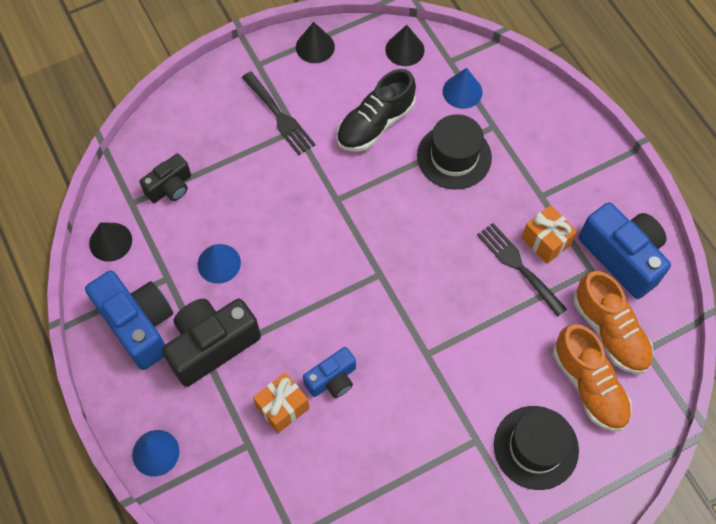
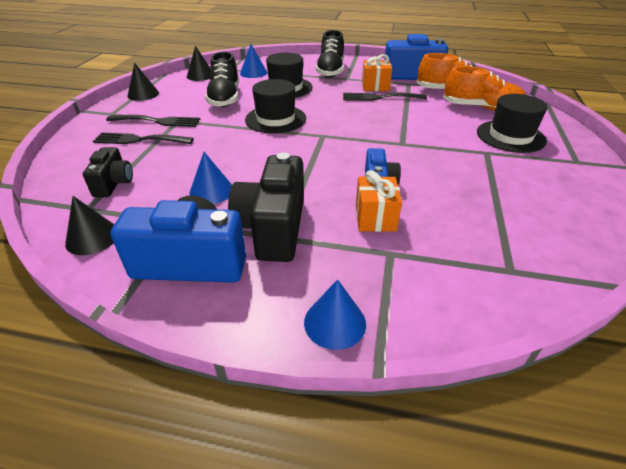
camera: 50 degrees left, 25 degrees down
(238, 136) = (139, 140): none -> black fork
(374, 208) = (275, 119): none -> black hat
(547, 162) = (330, 71): none -> black shoe

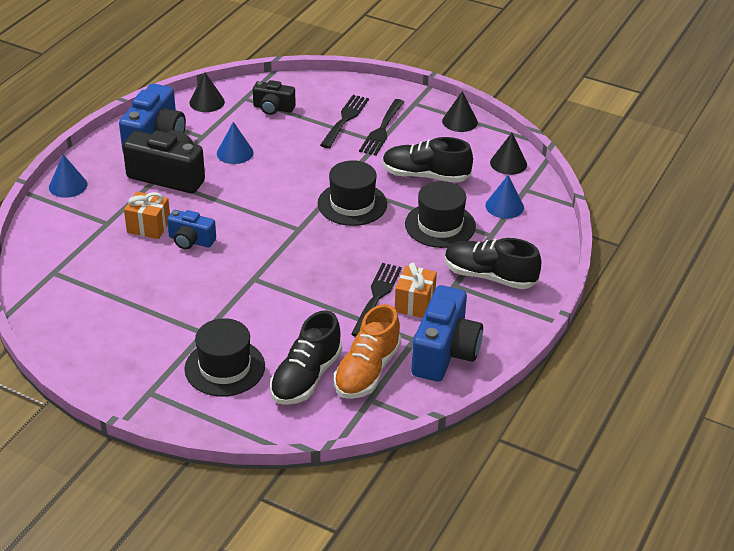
camera: 105 degrees right, 0 degrees up
(481, 108) = (306, 377): orange shoe -> black shoe

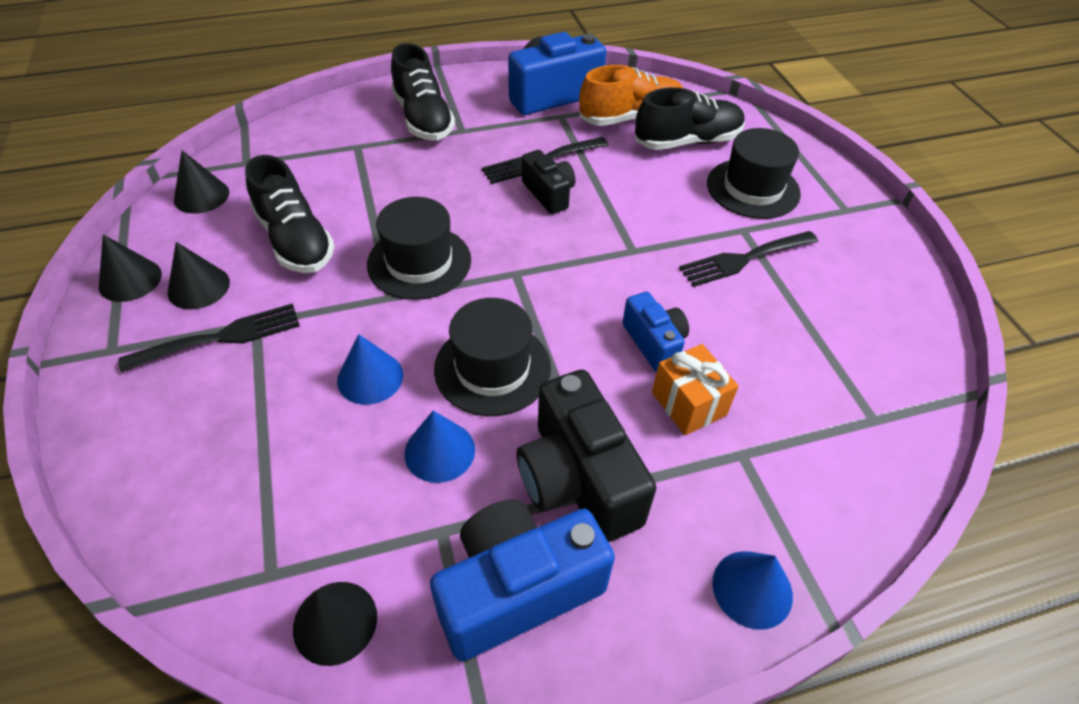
camera: 135 degrees left, 10 degrees up
(273, 108) = (270, 504): black camera -> black camera (549, 194)
(345, 119) = (226, 393): black fork -> black fork (743, 259)
(415, 303) = (517, 137): orange gift -> none
(427, 136) = (198, 287): none -> black cone
(440, 225) = (380, 182): black hat -> black hat (492, 368)
(504, 206) = (295, 160): blue cone -> blue cone (370, 377)

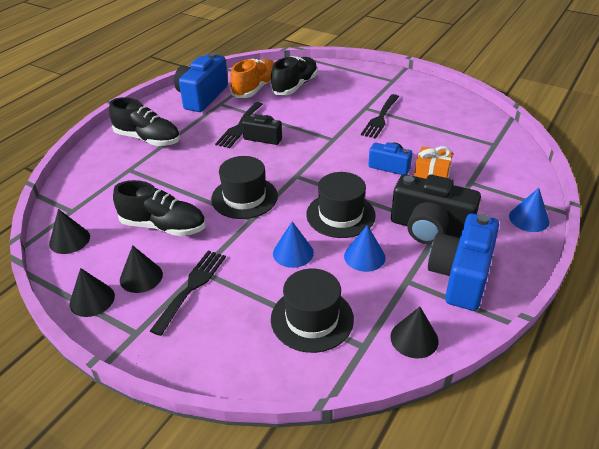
camera: 40 degrees left, 10 degrees down
(753, 188) = (347, 90): black hat -> black hat (312, 319)

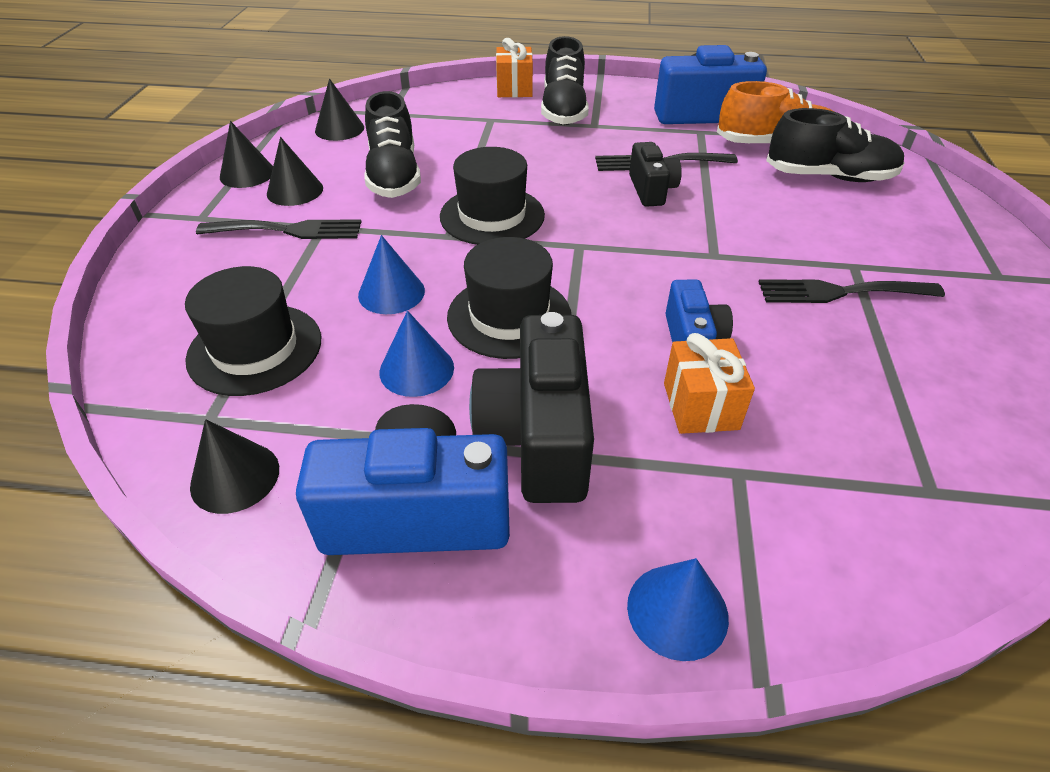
camera: 65 degrees right, 5 degrees up
(98, 149) = (514, 89): none -> orange gift

